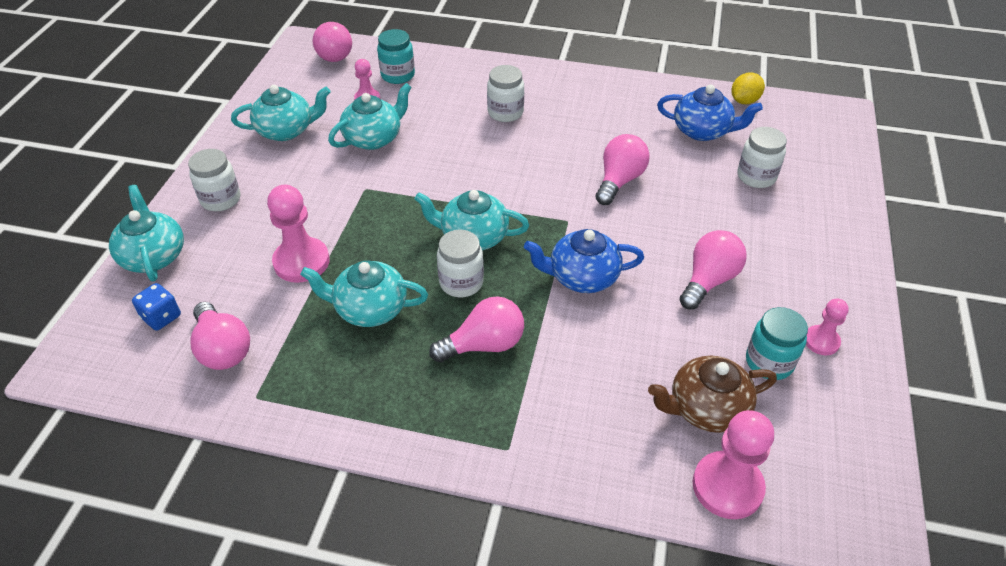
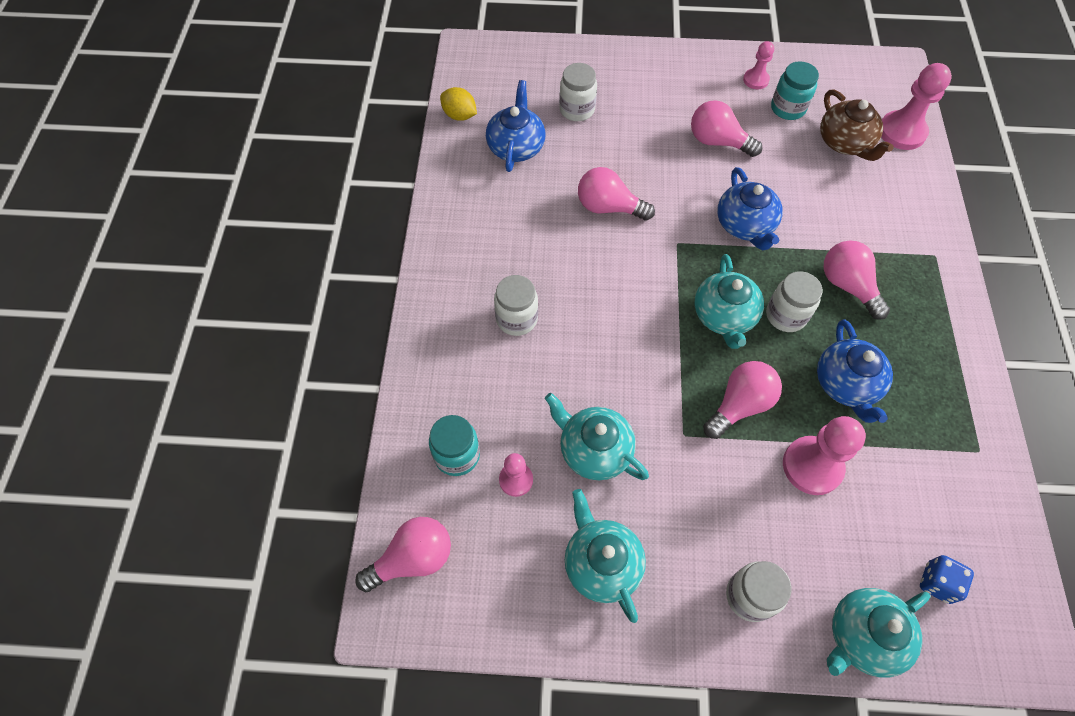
camera: 100 degrees left, 15 degrees up
(223, 349) = (946, 501): pink light bulb -> pink light bulb (739, 405)
(369, 309) = (846, 384): turquoise teapot -> blue teapot

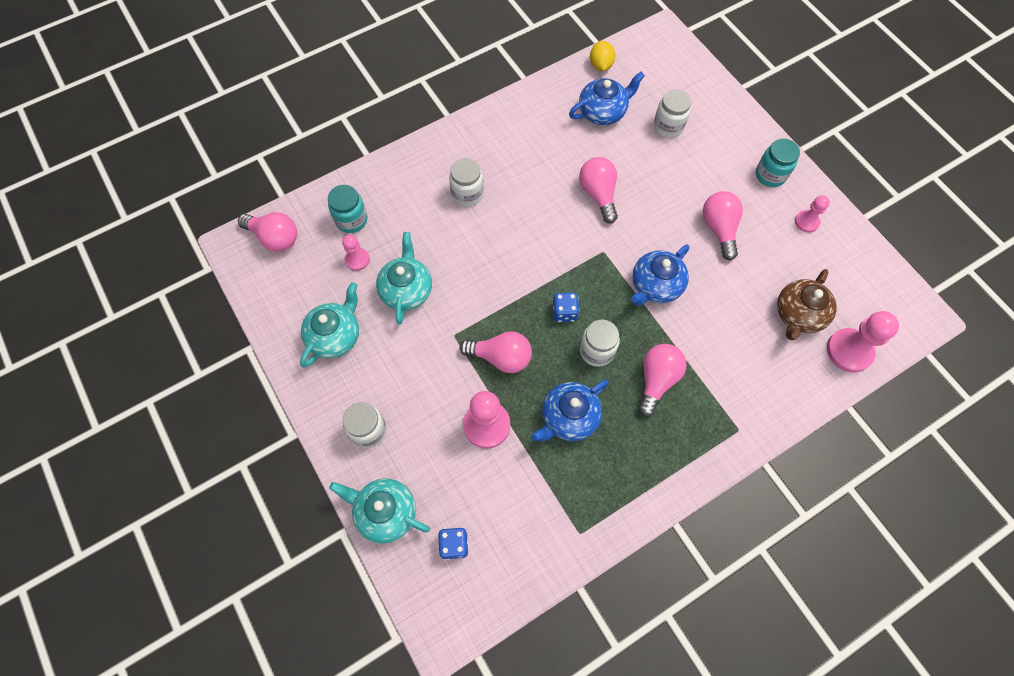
camera: 55 degrees right, 5 degrees up
(724, 316) = (564, 312): turquoise teapot -> blue dice
(787, 108) = (797, 258): turquoise jar -> turquoise jar (770, 175)

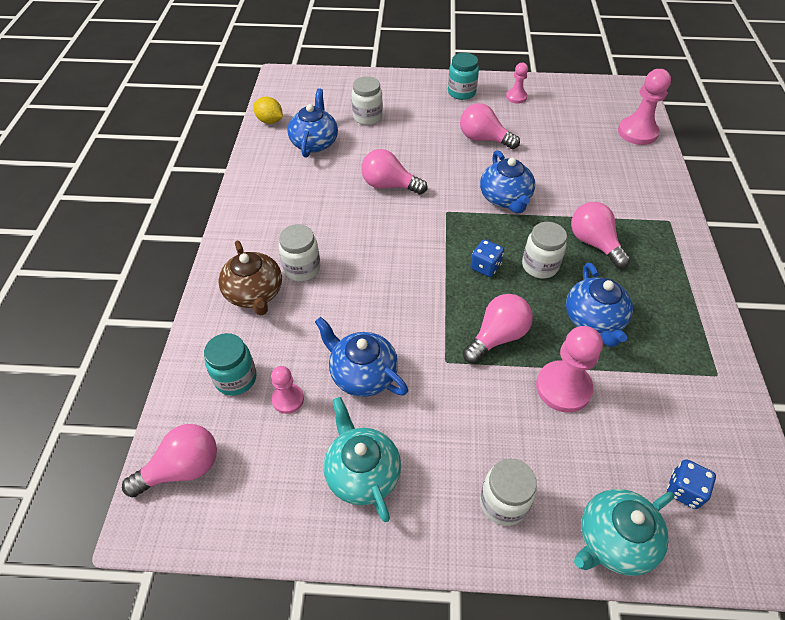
camera: 55 degrees left, 15 degrees down
(406, 290) = (362, 374): turquoise teapot -> blue teapot
(798, 315) = (590, 140): brown teapot -> brown teapot (255, 293)

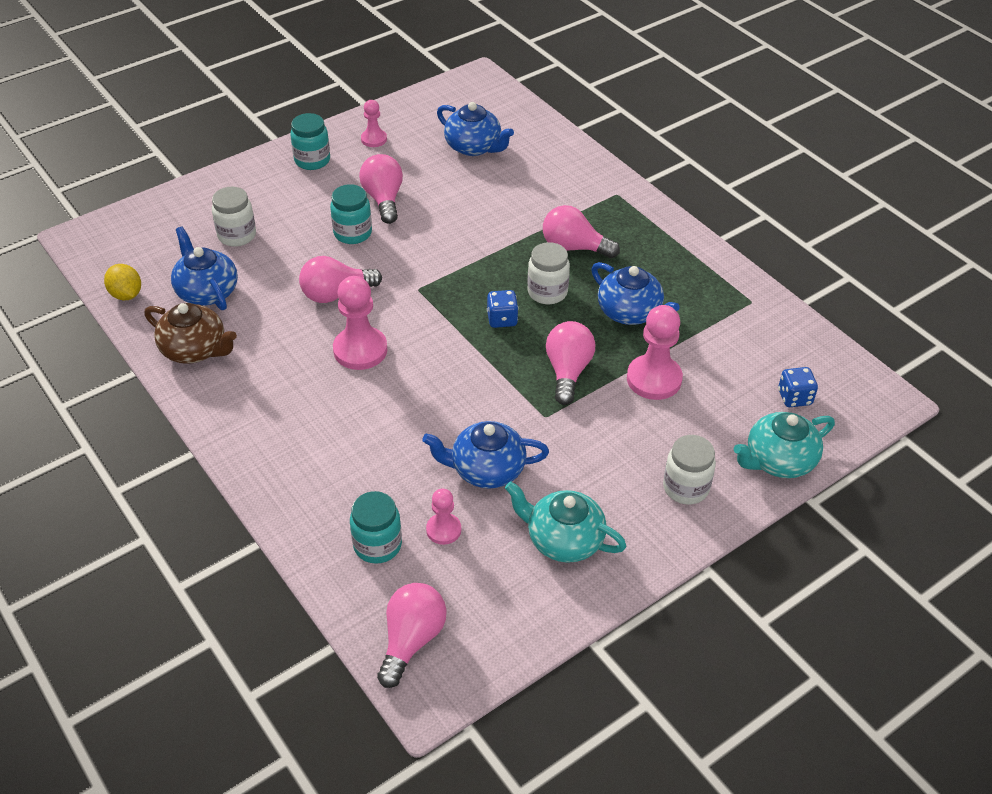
camera: 40 degrees left, 5 degrees down
(255, 293) = (312, 467): brown teapot -> brown teapot (195, 350)
(270, 121) = (126, 294): yellow lemon -> yellow lemon turned 60 degrees clockwise
(302, 268) = (334, 418): white jar -> none
(440, 151) = (352, 233): none -> turquoise jar
(483, 139) = (383, 199): pink light bulb -> pink light bulb turned 90 degrees clockwise
(505, 198) = (460, 247): blue teapot -> blue teapot (474, 147)
(613, 540) = (778, 461): turquoise teapot -> turquoise teapot turned 45 degrees clockwise
(637, 132) = (521, 122): pink pawn -> pink pawn (360, 350)

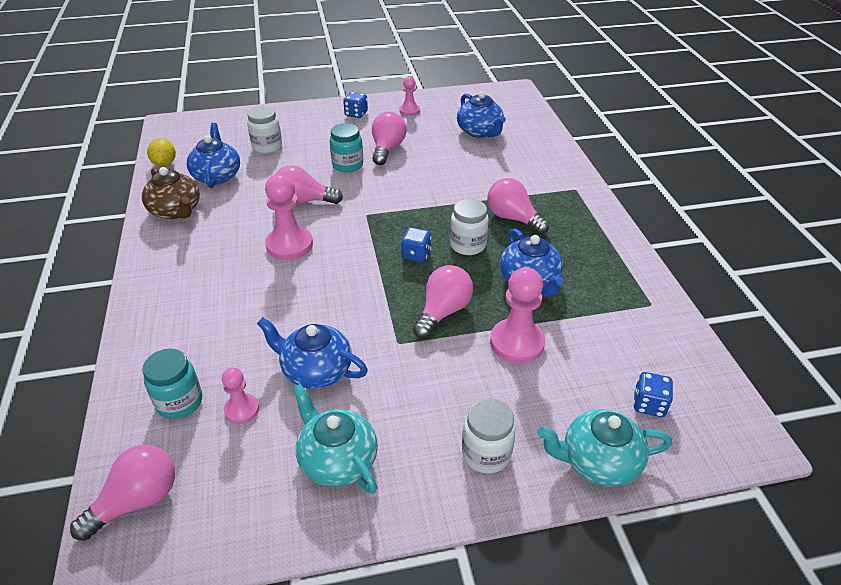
camera: 25 degrees right, 5 degrees down
(312, 160) = (356, 114): turquoise jar -> blue dice

